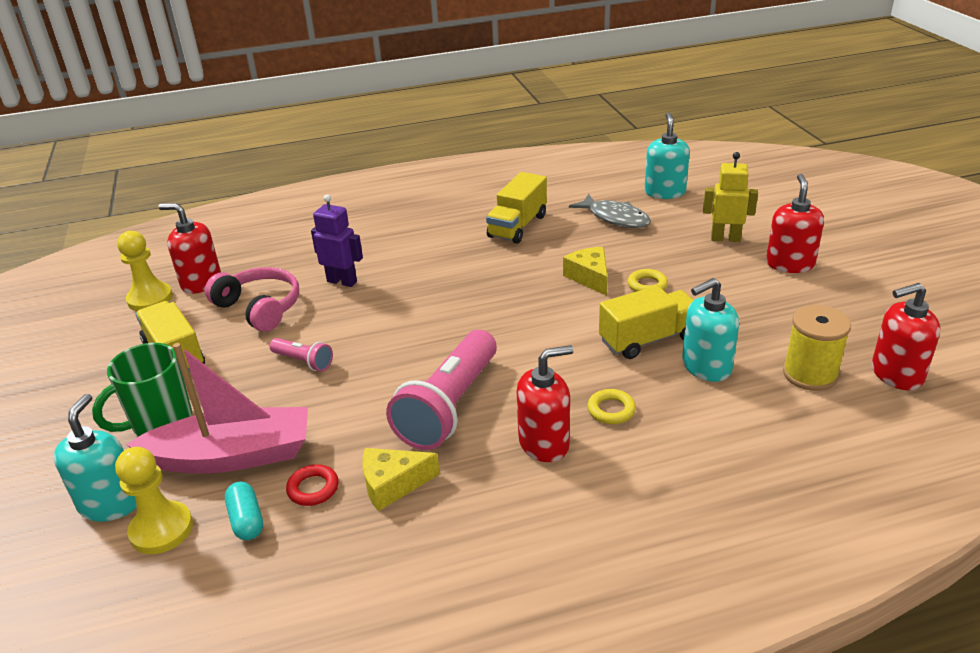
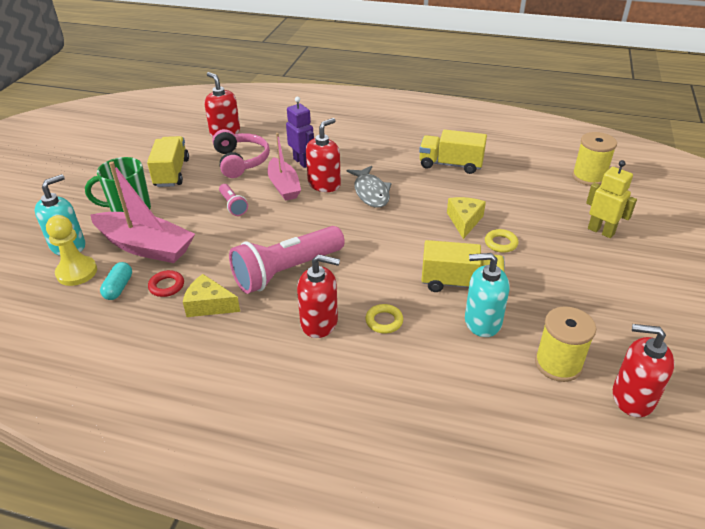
camera: 30 degrees right, 5 degrees up
(150, 299) = (190, 133): yellow pawn -> none
(347, 316) = (284, 186): none -> pink boat
(517, 226) = (450, 164): yellow truck -> yellow truck turned 45 degrees clockwise
(615, 218) = (528, 184): grey fish -> grey fish (371, 192)
(665, 192) = (589, 177): turquoise soap dispenser -> yellow spool
(790, 264) = (635, 272): red soap dispenser -> red soap dispenser (324, 184)

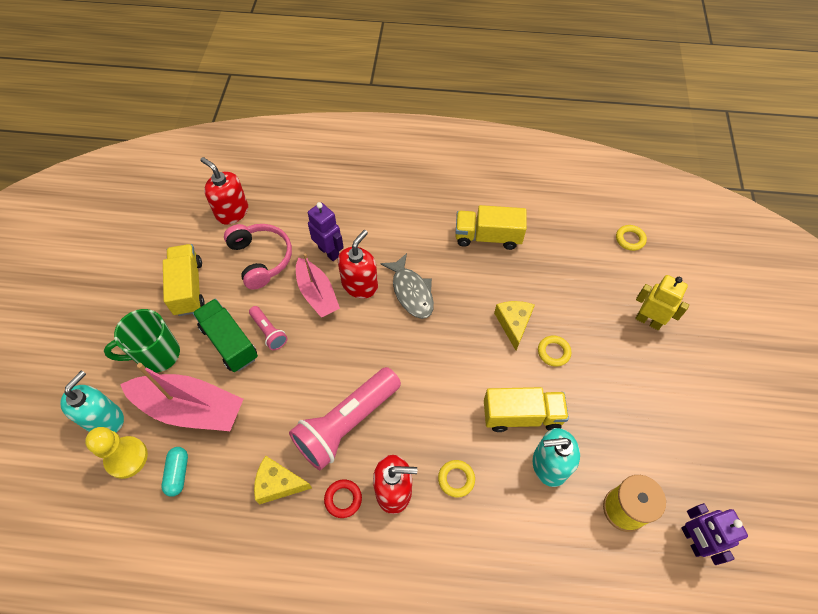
camera: 10 degrees left, 20 degrees up
(166, 286) = (228, 463): red ring -> red ring (343, 499)
(195, 209) = (229, 342): none -> green truck
(589, 177) = (630, 239): yellow spool -> yellow ring
(632, 397) = (692, 540): red soap dispenser -> purple robot

